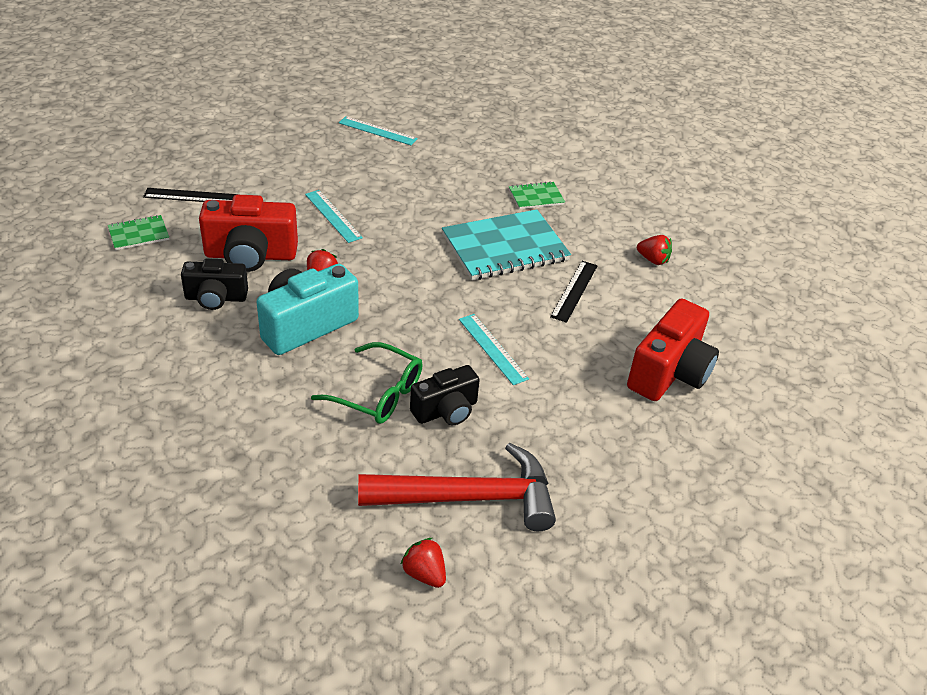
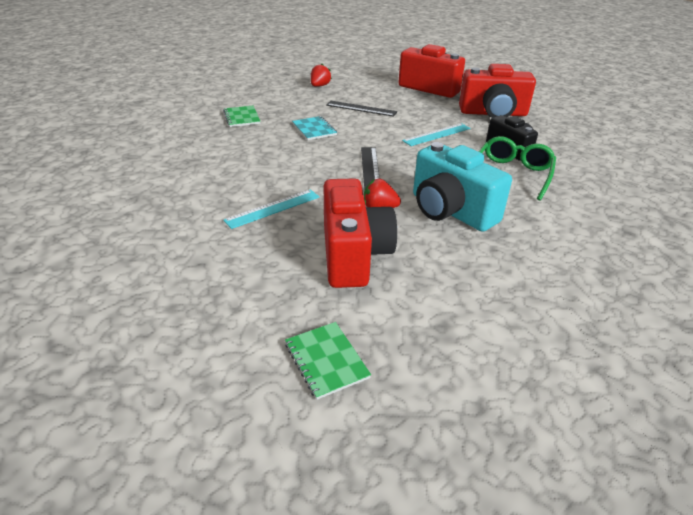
camera: 90 degrees left, 5 degrees down
(191, 196) = (229, 322): black ruler -> black ruler (370, 168)
(216, 298) = (435, 270): black camera -> none
(377, 131) = (102, 191): turquoise ruler -> none
(424, 573) = (650, 154): red strawberry -> none
(468, 497) = (579, 142): red hammer -> none
(505, 247) = (314, 129): turquoise notebook -> turquoise notebook, size x0.48
(570, 424) = (493, 113): none -> red camera

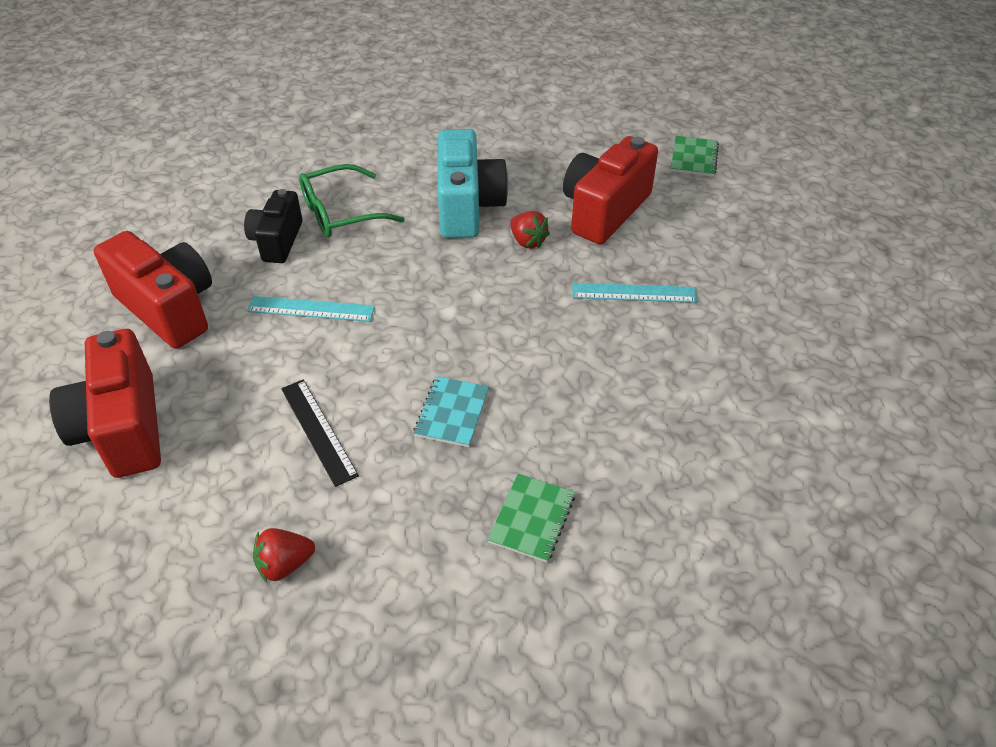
camera: 140 degrees left, 10 degrees up
(370, 168) = (470, 296): black ruler -> none

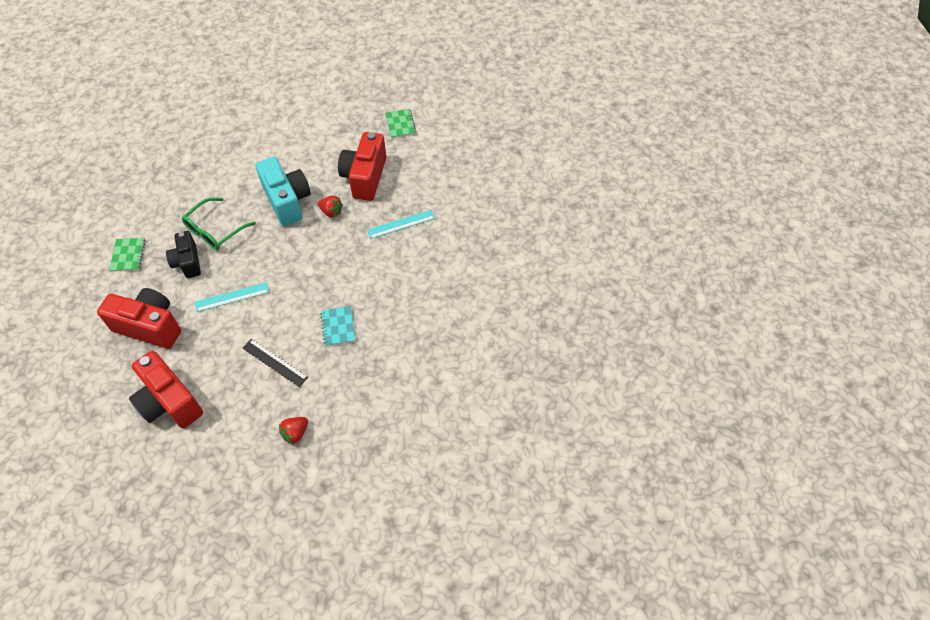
camera: 25 degrees left, 10 degrees up
(532, 519) = (401, 364): green notebook -> green notebook (128, 255)

